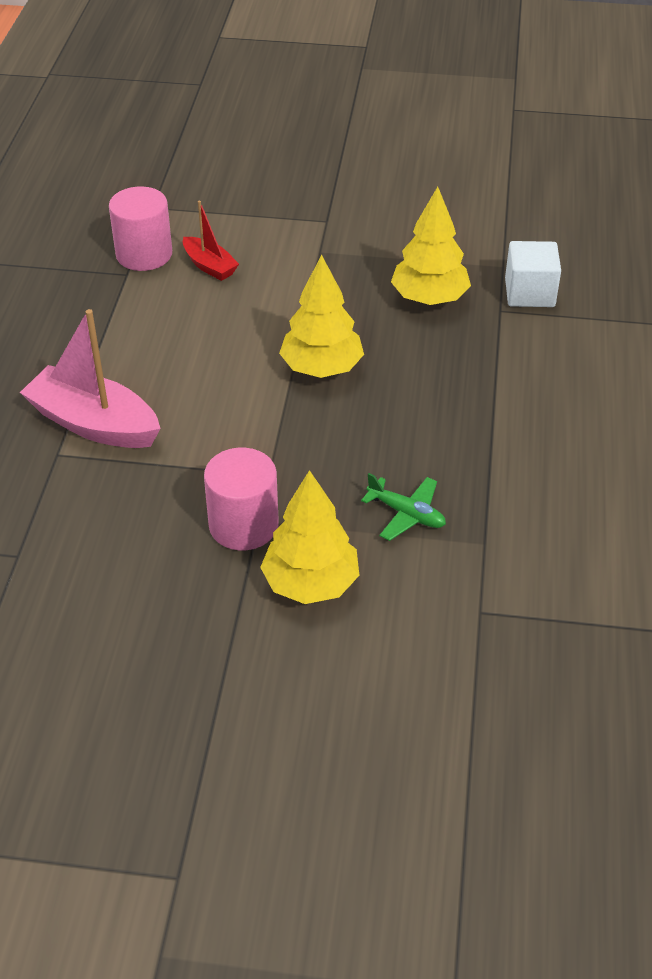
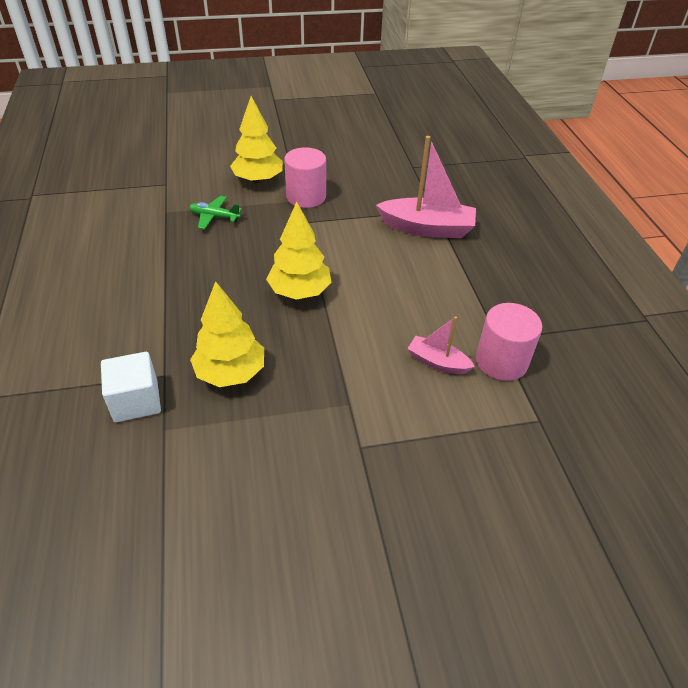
camera: 160 degrees right, 0 degrees up
(209, 266) = (437, 362): red boat -> pink boat

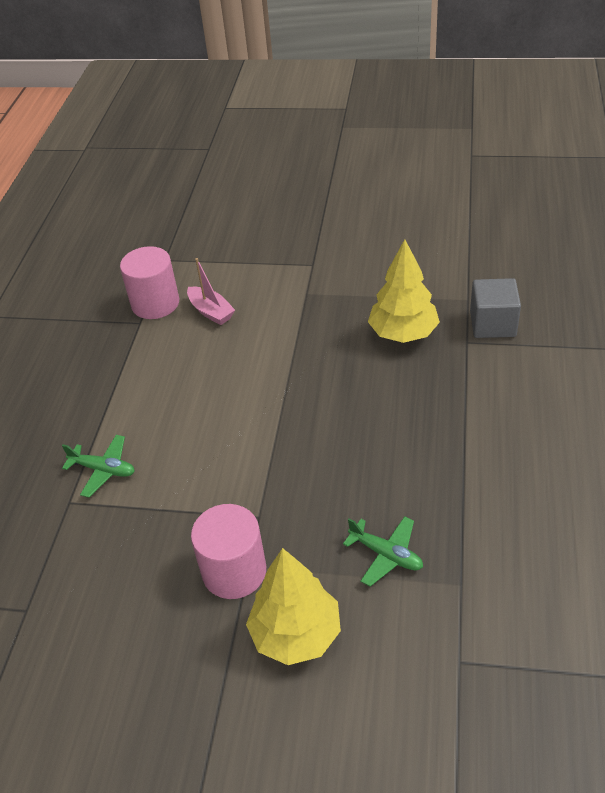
camera: 155 degrees left, 0 degrees up
(136, 401) = (492, 324): white cube -> grey cube
(299, 292) = (307, 406): yellow tree -> none
(427, 228) = (103, 470): pink boat -> green plane

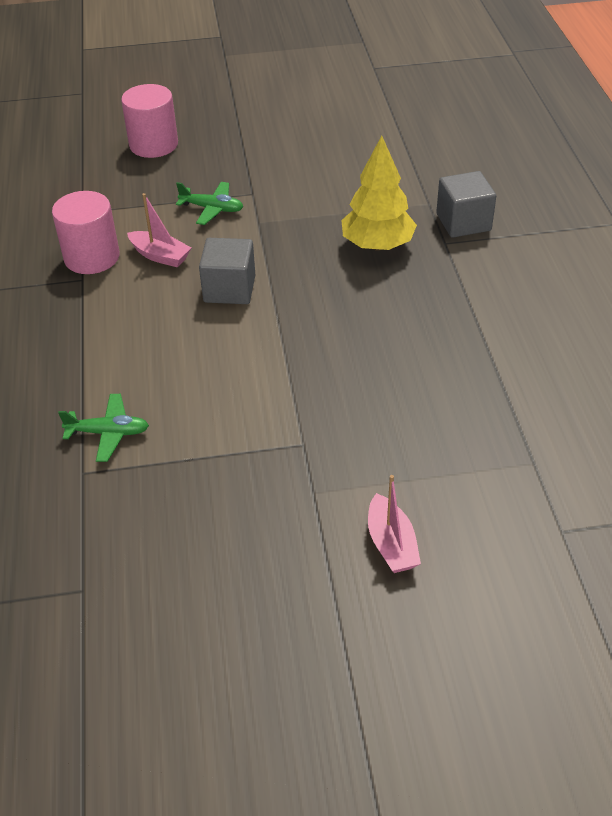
camera: 20 degrees left, 0 degrees up
(234, 571) = (300, 500): pink cylinder -> pink cylinder (153, 144)
(256, 354) = (229, 289): none -> grey cube
(296, 634) = (391, 544): yellow tree -> pink boat
(386, 554) = (450, 452): green plane -> green plane (212, 209)

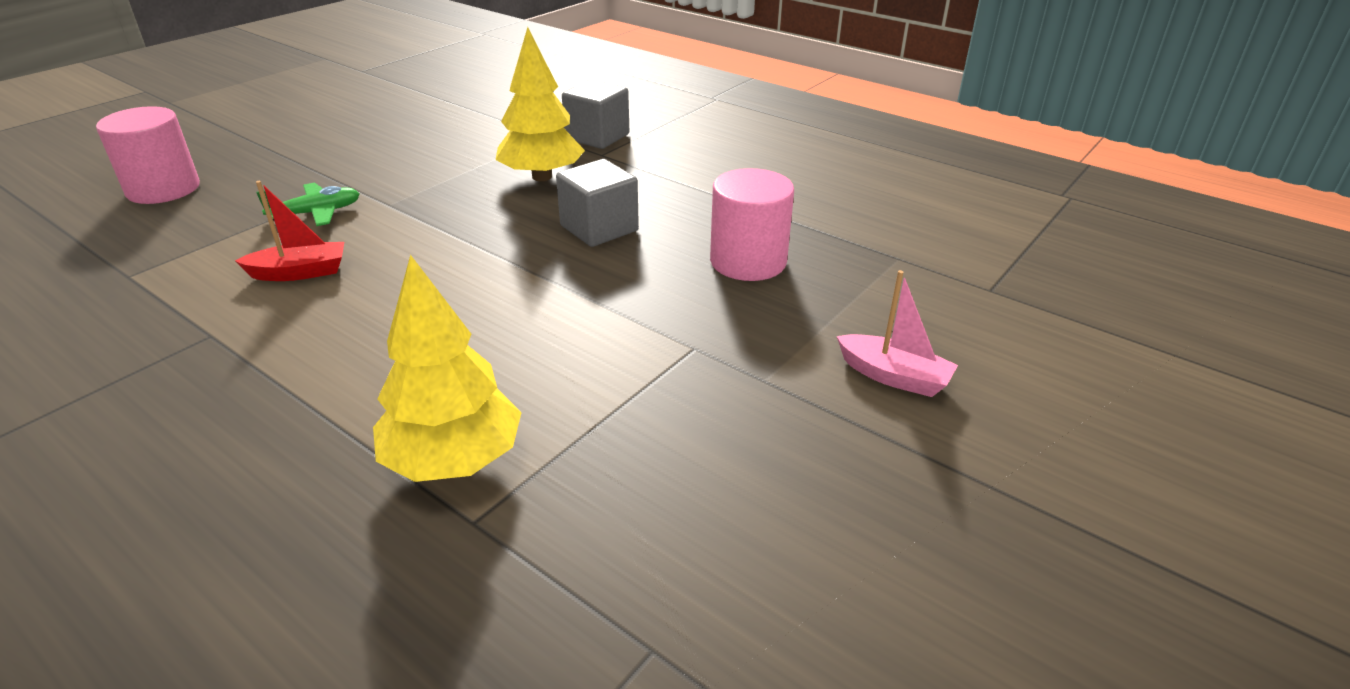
camera: 45 degrees left, 10 degrees down
(92, 257) = (198, 310): pink cylinder -> pink cylinder (748, 261)
(108, 433) = (454, 460): green plane -> yellow tree
(160, 256) = (300, 272): pink boat -> red boat
(229, 289) = (430, 265): grey cube -> grey cube (599, 228)

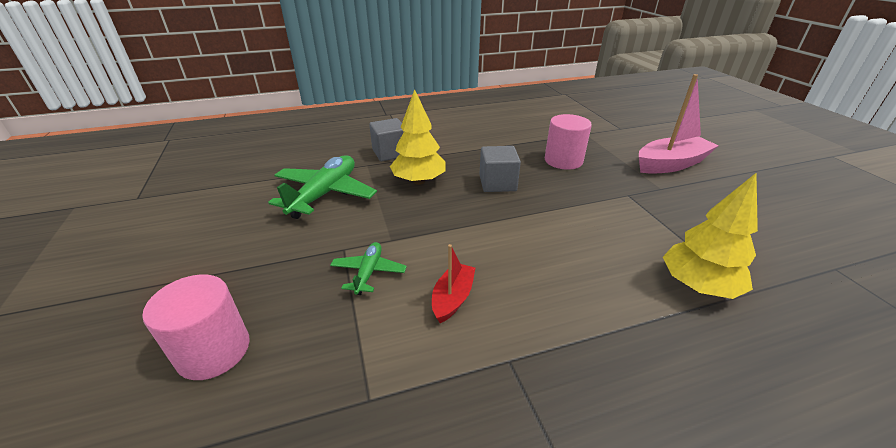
camera: 55 degrees left, 0 degrees up
(451, 139) = (325, 194): none -> green plane
(894, 376) = (670, 164): pink boat -> pink boat, size x1.82

